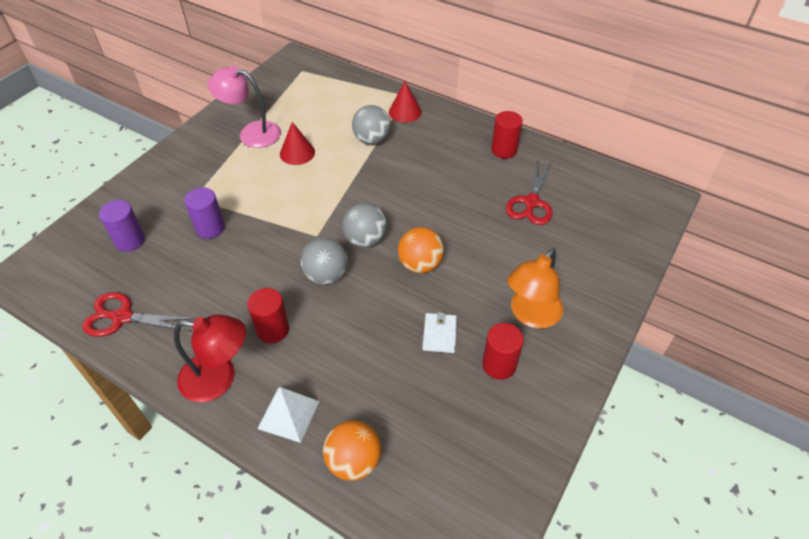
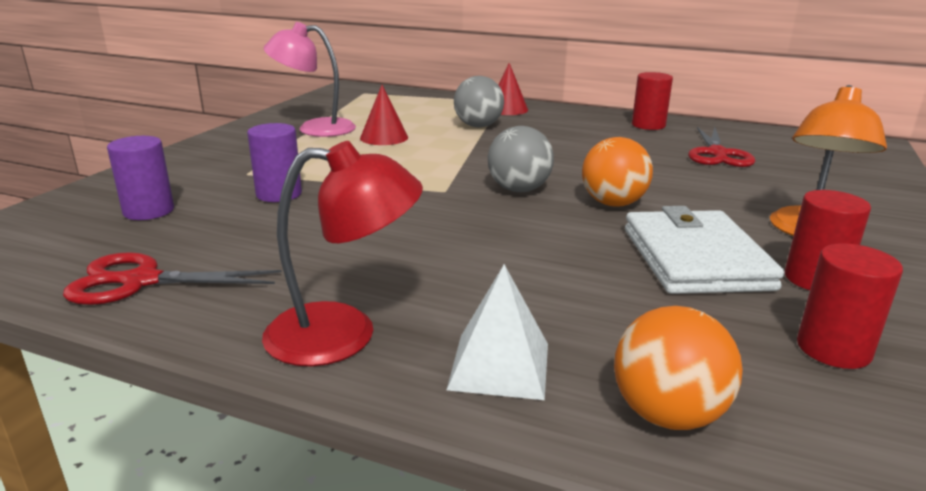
camera: 10 degrees left, 25 degrees down
(273, 330) = (420, 274): red cylinder -> red cylinder (833, 349)
(326, 275) = (479, 220): grey ball -> none
(439, 334) = (695, 258): white wallet -> white wallet, size x2.04

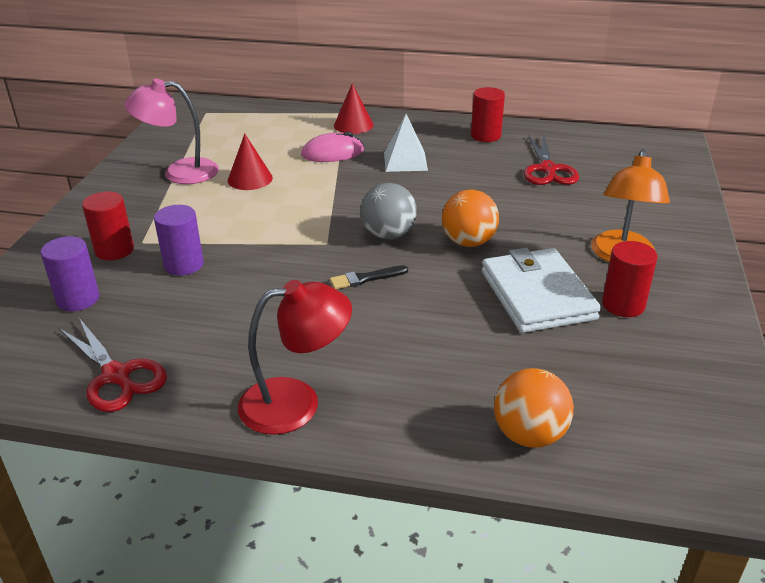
camera: 10 degrees left, 10 degrees up
(141, 281) = (116, 375): red scissors -> red scissors turned 120 degrees counterclockwise
(478, 126) = (332, 153): grey ball -> pink mouse
(479, 223) = (365, 278): none -> black brush
(499, 366) = (414, 413): white pyramid -> white pyramid (405, 161)
(833, 349) = (633, 367): red cylinder -> red cylinder (114, 250)

